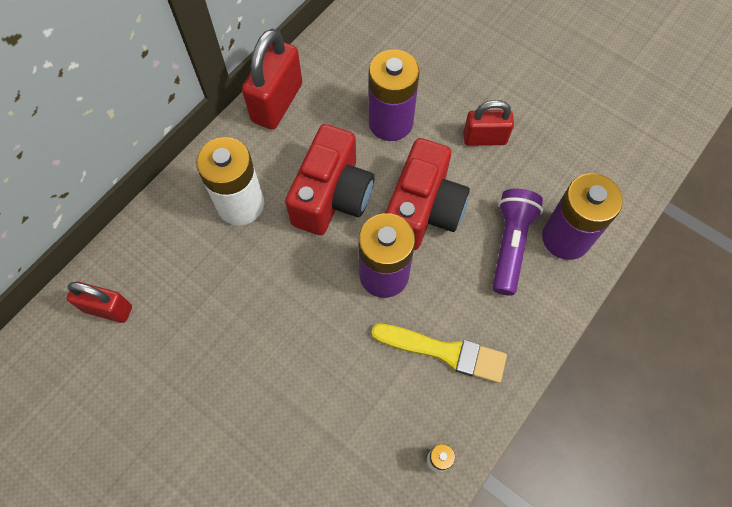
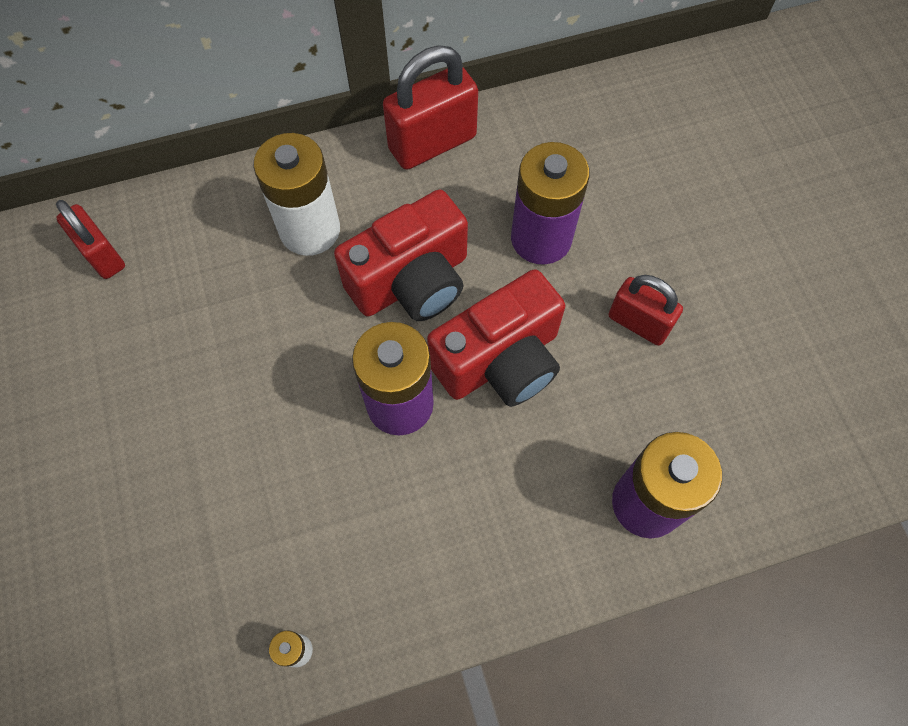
camera: 35 degrees right, 0 degrees up
(445, 352) = (399, 536): yellow brush -> none
(510, 245) = (571, 466): purple flashlight -> none

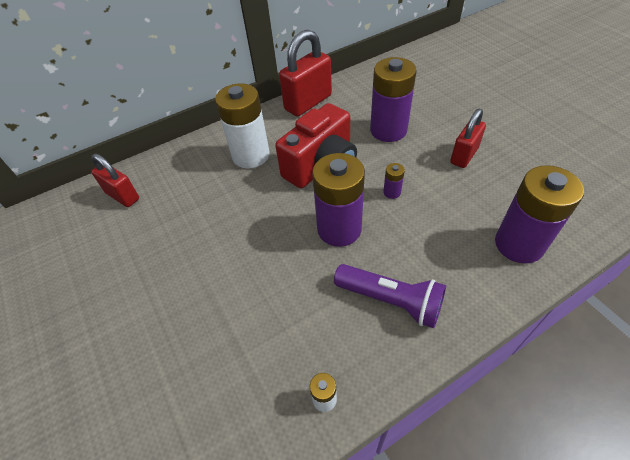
camera: 10 degrees left, 15 degrees down
(430, 539) = (391, 300): none -> purple flashlight
(500, 361) = (392, 192): red camera -> purple battery
(638, 323) = (464, 156): red padlock -> red padlock turned 75 degrees counterclockwise

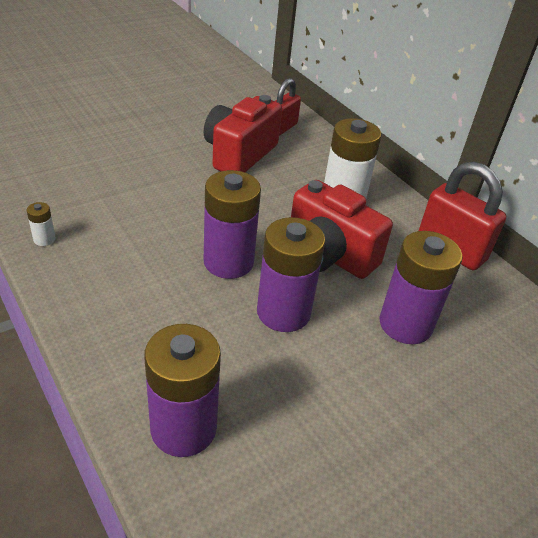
camera: 80 degrees right, 10 degrees down
(169, 229) = (239, 154): none -> red camera
(391, 300) = (128, 292): purple flashlight -> none
(392, 192) = (283, 312): purple battery -> purple battery, size x2.39
(464, 156) = (358, 403): red padlock -> none

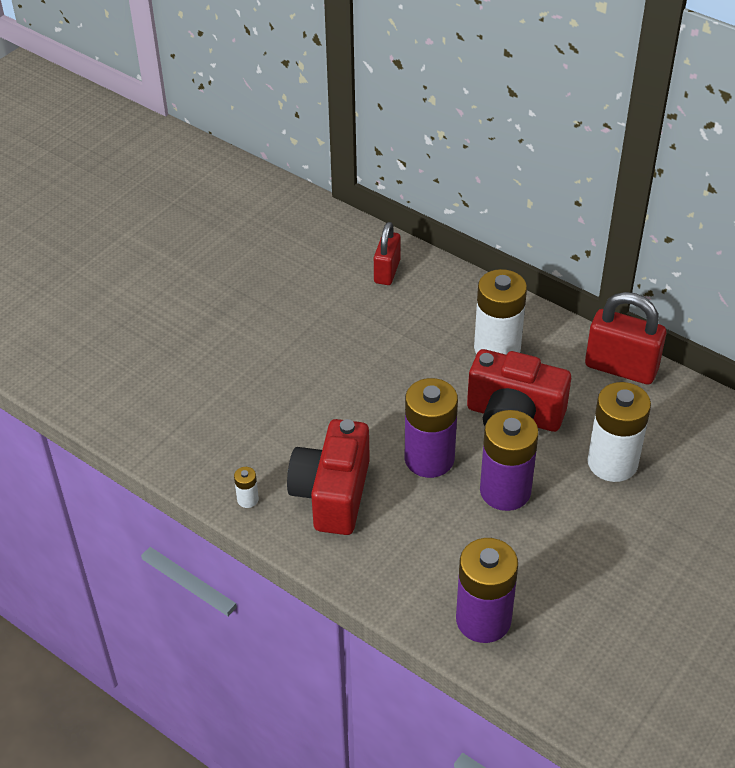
camera: 15 degrees left, 5 degrees up
(239, 154) = (364, 326): red camera -> red camera (332, 494)
(405, 324) = (612, 463): purple battery -> white battery

